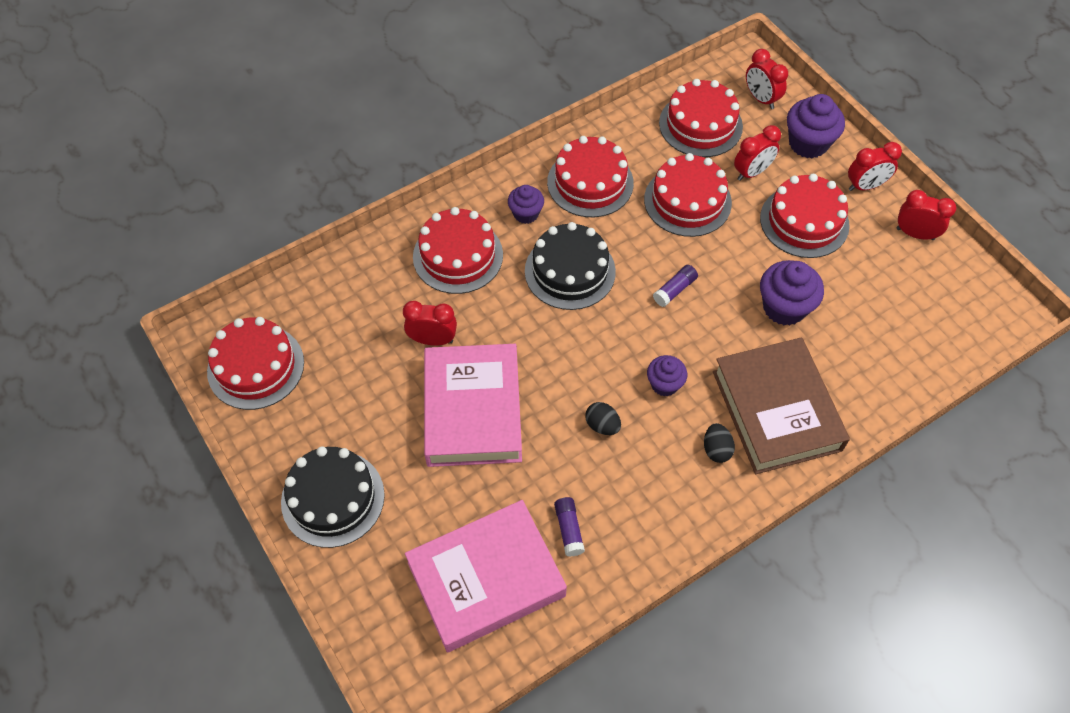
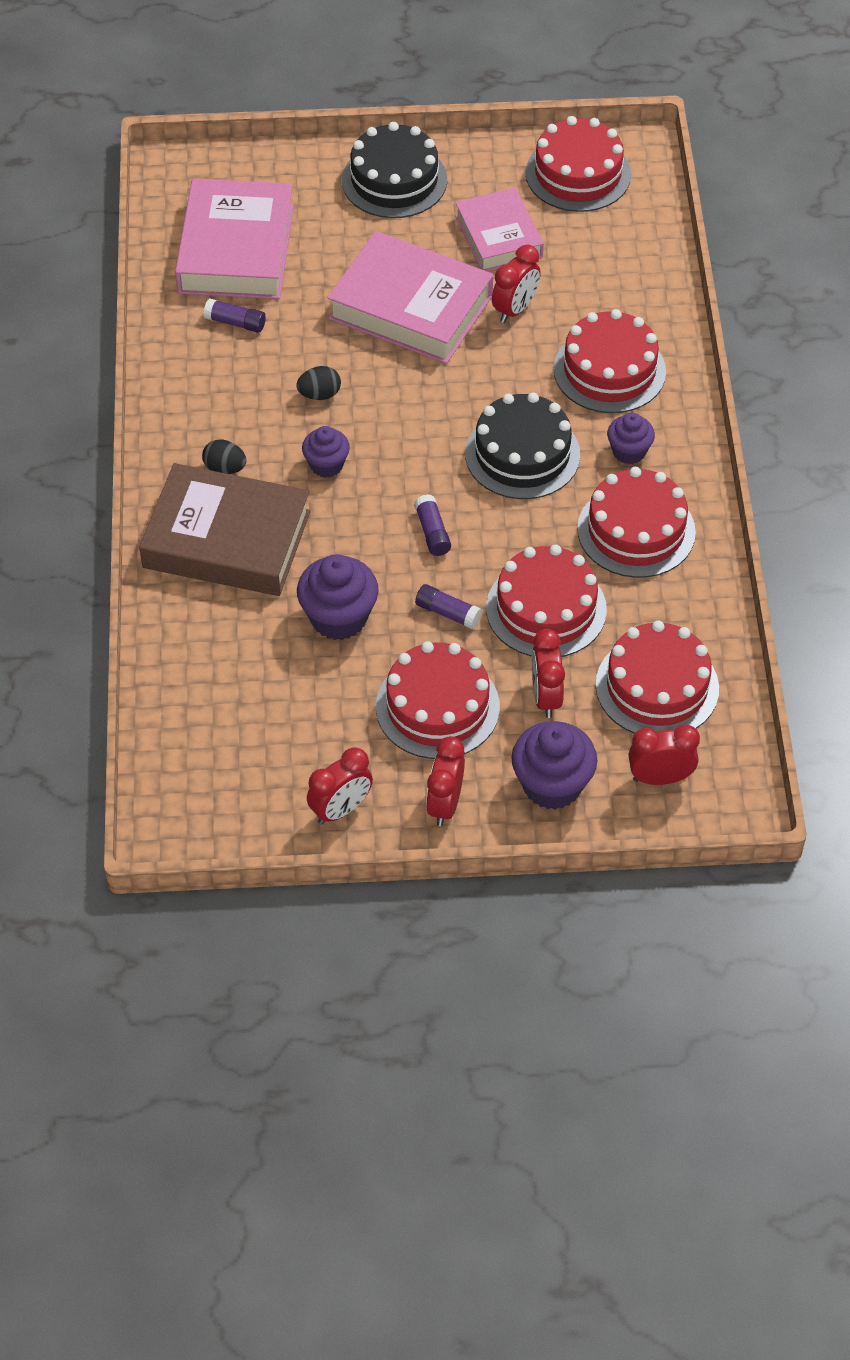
camera: 120 degrees right, 5 degrees down
(359, 388) = (498, 236): none -> pink book
(732, 250) = (448, 613): none -> purple glue stick

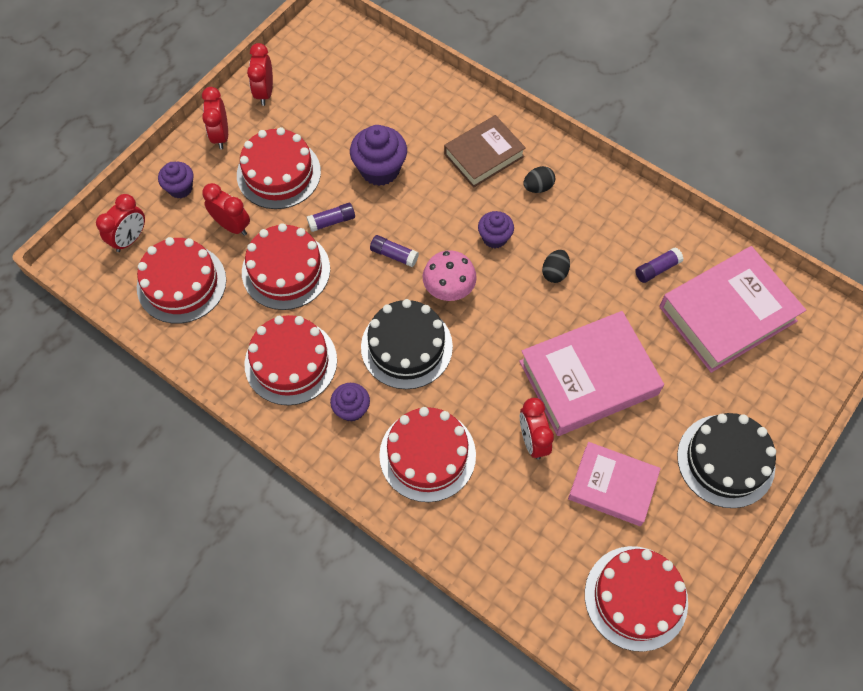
camera: 130 degrees right, 10 degrees up
(227, 539) = (484, 155): brown book -> brown book, size x0.64
(236, 249) = (727, 314): pink book -> pink book turned 75 degrees counterclockwise
(426, 462) = (449, 290): none -> pink mushroom
(445, 804) = (221, 135): red clock -> red clock turned 150 degrees counterclockwise
(552, 785) = (180, 188): purple cupcake -> purple cupcake, size x0.62

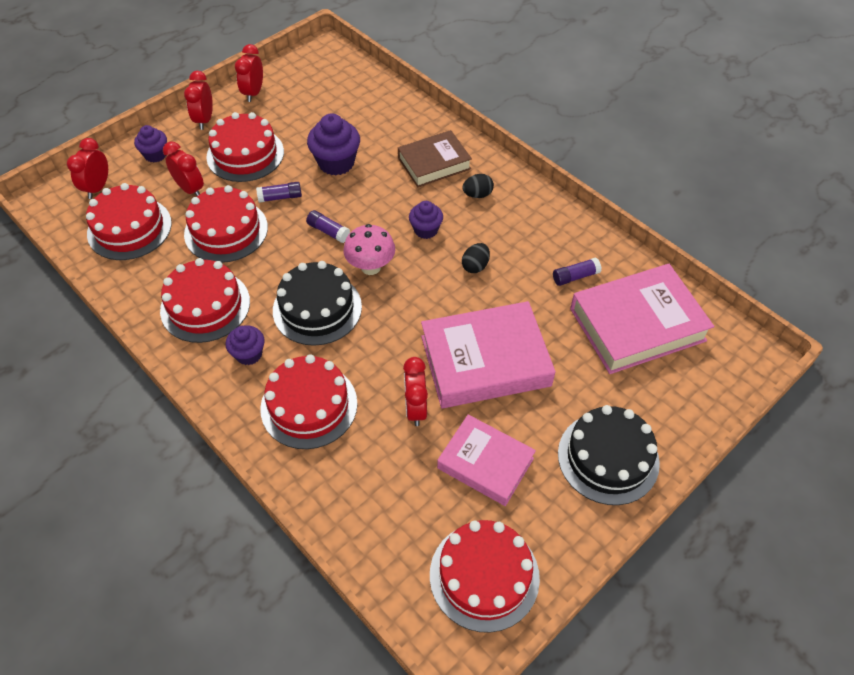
camera: 10 degrees right, 10 degrees down
(130, 239) = (98, 188): red clock -> red clock turned 150 degrees clockwise

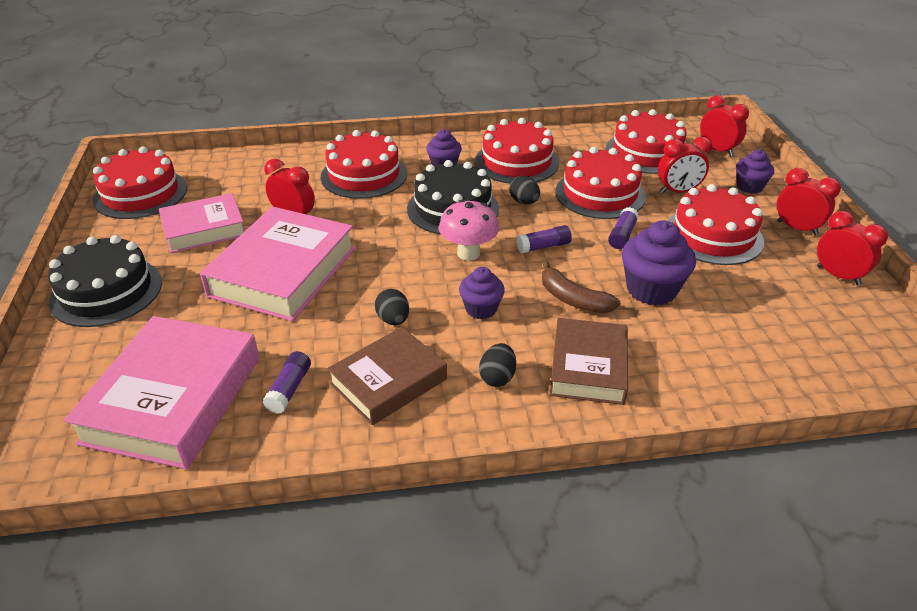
camera: 125 degrees right, 15 degrees down
(273, 269) = (524, 202): none -> black egg
(377, 193) = (573, 299): none -> brown banana
(525, 237) = (388, 381): none -> brown book

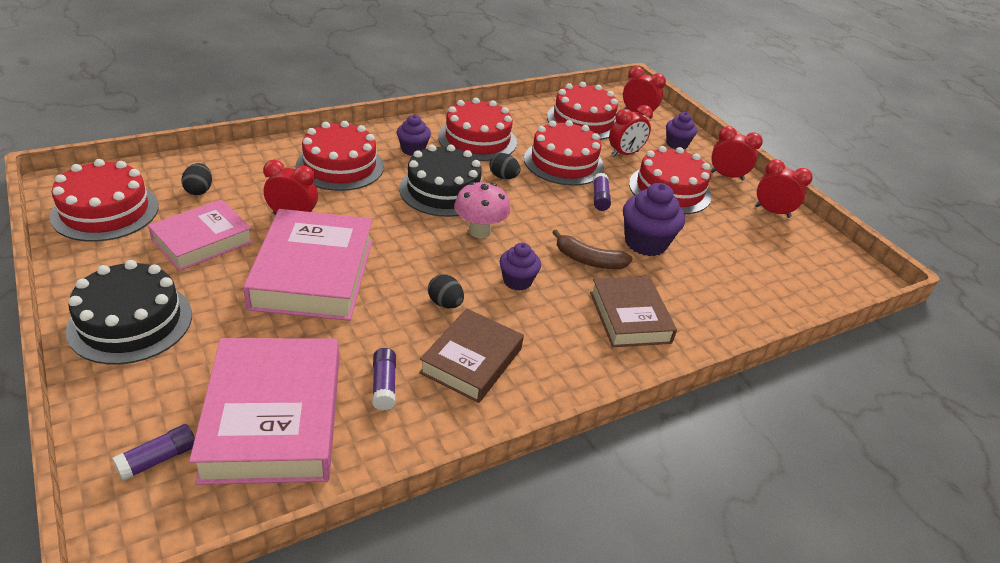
camera: 25 degrees left, 0 degrees up
(497, 377) = (562, 339): black egg -> black egg (199, 190)
(543, 246) = (541, 216): purple glue stick -> purple glue stick (158, 459)

